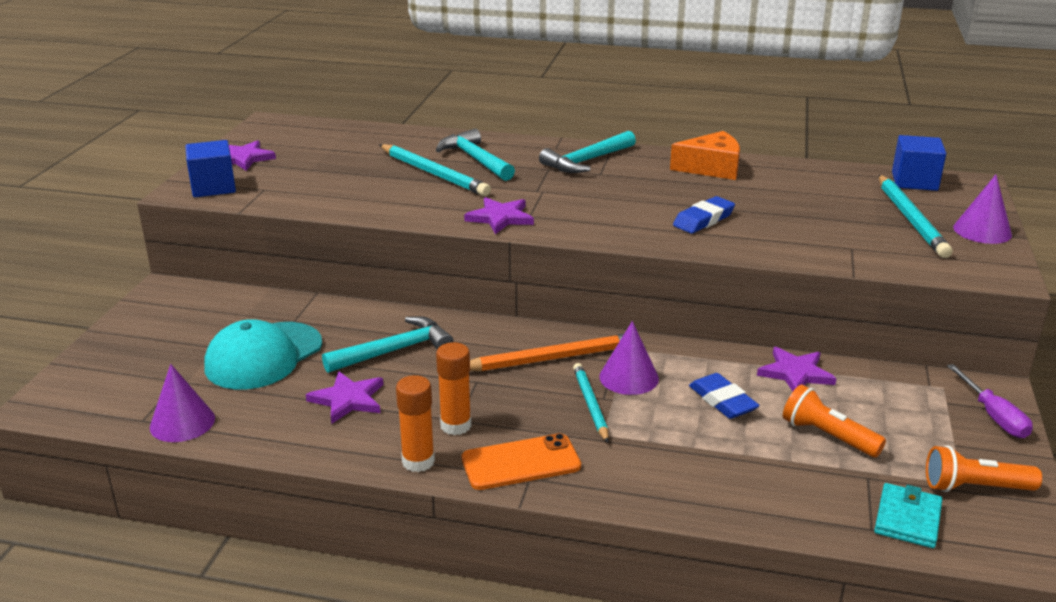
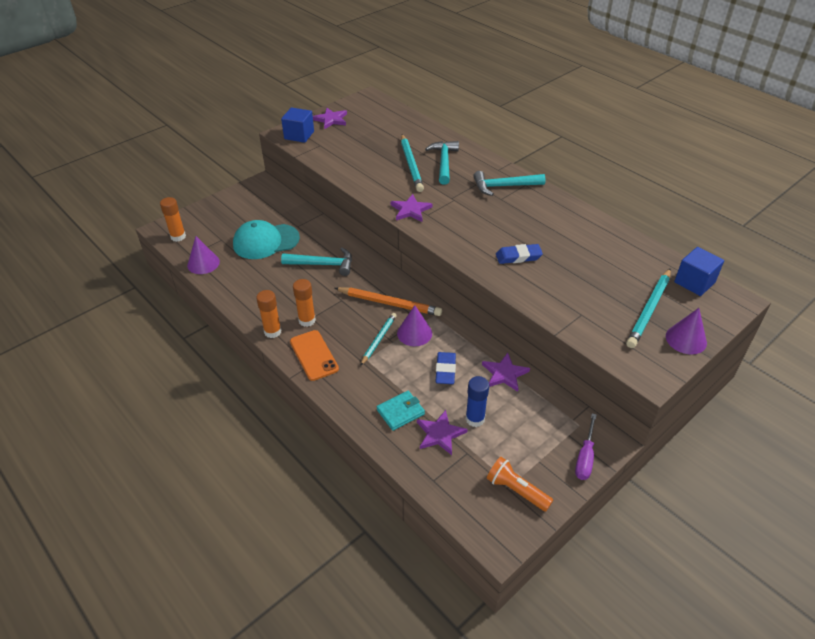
camera: 35 degrees right, 15 degrees up
(87, 405) = (178, 237): none -> orange glue stick
(348, 400) = (277, 283): purple star -> purple star (440, 434)
(521, 463) = (314, 355): orange phone -> orange phone turned 45 degrees clockwise
(711, 168) = (572, 220): orange cheese -> none
(827, 436) = (475, 419): orange flashlight -> blue glue stick
(907, 519) = (457, 486): turquoise wallet -> turquoise wallet (400, 412)

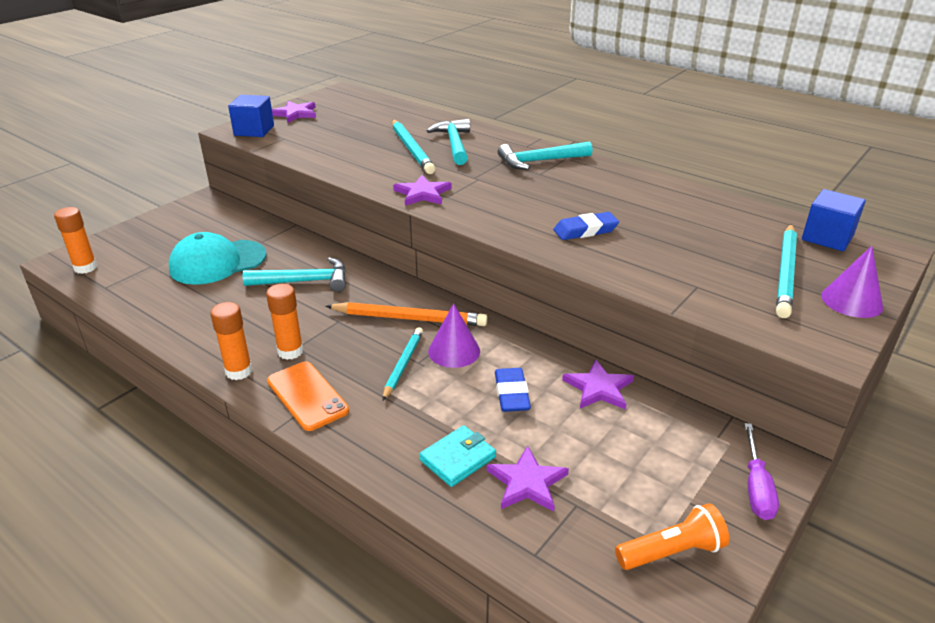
camera: 10 degrees left, 10 degrees down
(203, 263) = (125, 296): purple cone -> none
(475, 419) = (574, 454): blue glue stick -> none
(516, 490) = (671, 551): orange flashlight -> orange flashlight turned 135 degrees clockwise

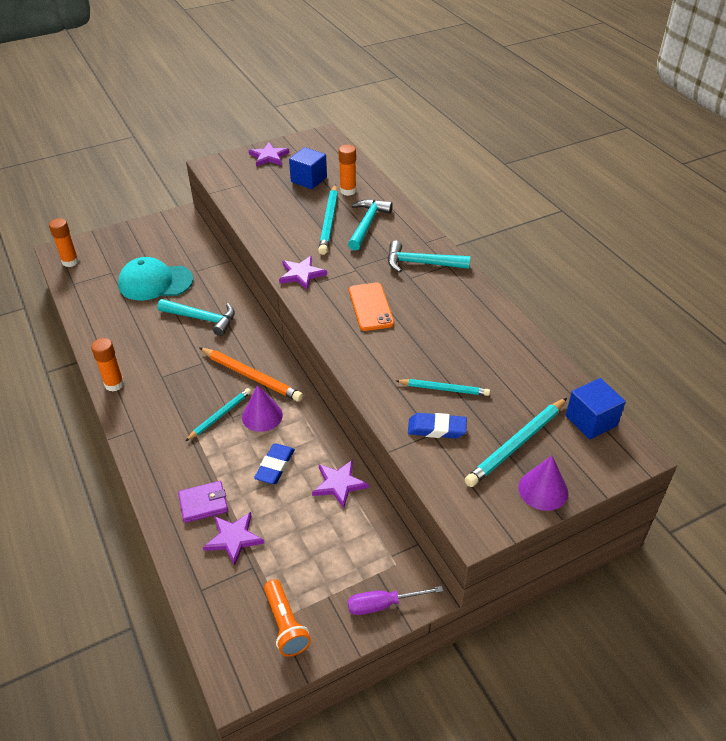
camera: 25 degrees right, 10 degrees up
(254, 130) = (226, 169): blue cube -> blue cube (309, 180)
(290, 351) = (155, 379): orange glue stick -> orange glue stick (348, 191)
(307, 396) = (143, 419): orange phone -> orange phone (370, 307)
(457, 458) = (203, 503): turquoise wallet -> purple wallet
(585, 230) = (394, 350): blue eraser -> blue eraser (436, 429)
(668, 248) = (444, 389): none -> turquoise pencil
(671, 551) = (286, 624): orange flashlight -> orange flashlight turned 60 degrees clockwise
(756, 487) = (383, 604): purple screwdriver -> purple screwdriver turned 45 degrees clockwise

